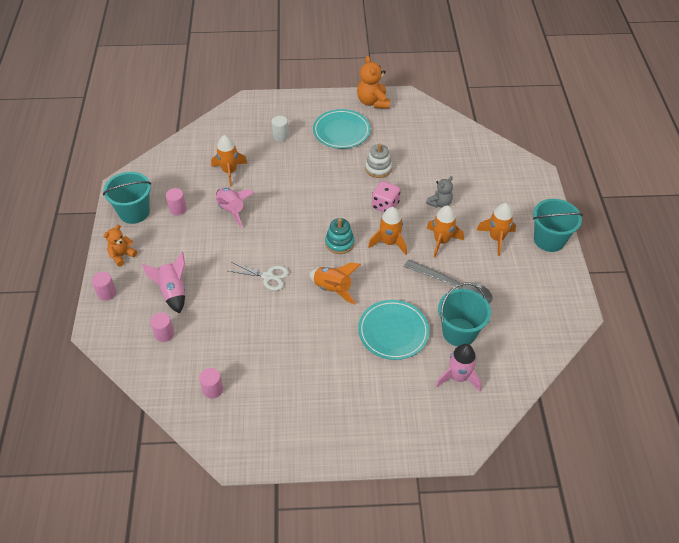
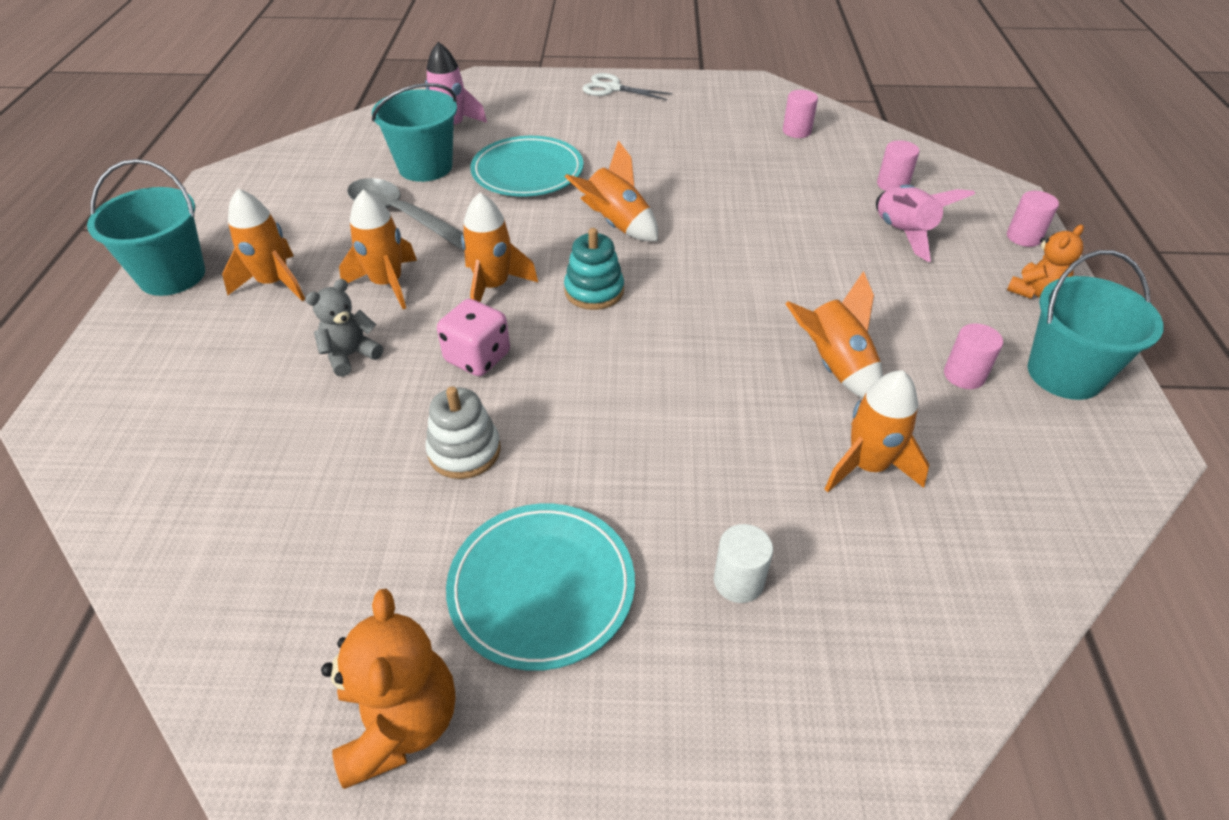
camera: 175 degrees left, 5 degrees down
(232, 210) = (834, 366): pink rocket -> orange rocket
(268, 276) = (734, 246): white scissors -> white scissors (612, 88)

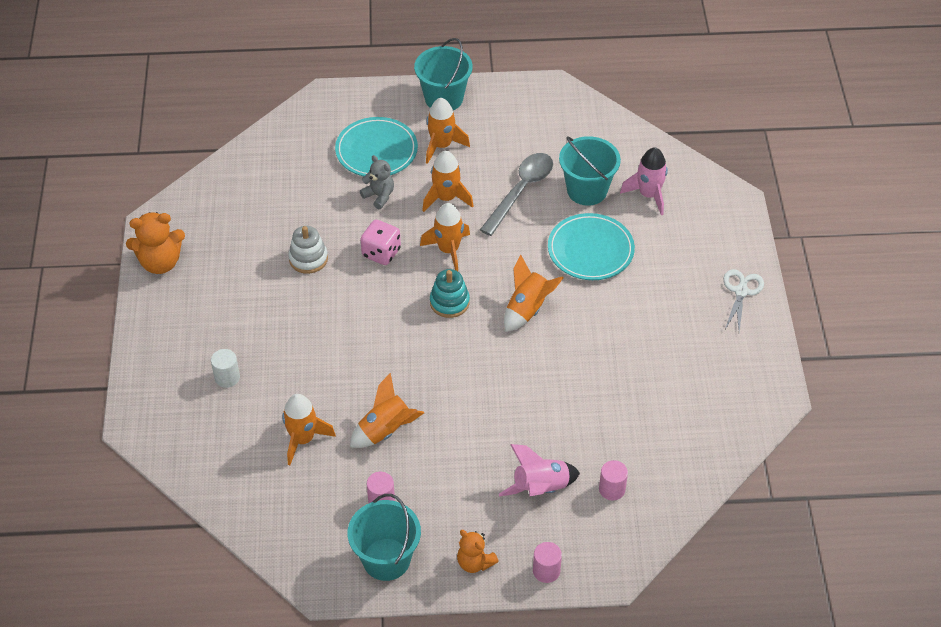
camera: 85 degrees right, 5 degrees up
(541, 587) = (224, 301): turquoise plate -> turquoise plate (376, 151)
(796, 131) = (690, 427): pink cylinder -> none

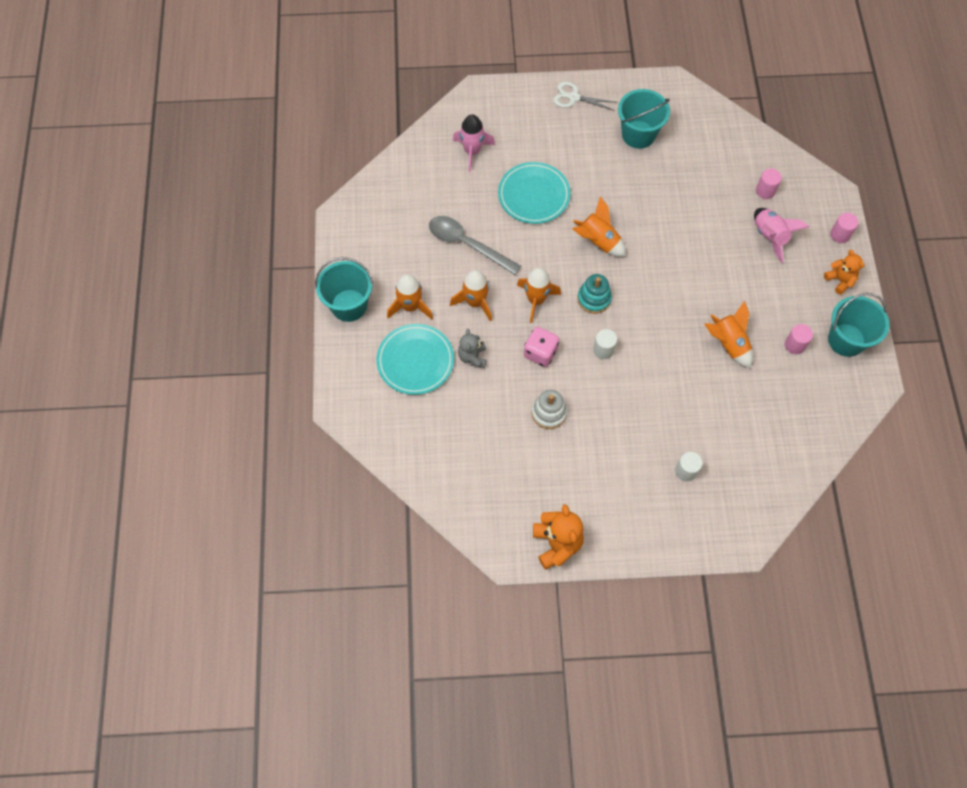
camera: 90 degrees left, 15 degrees up
(303, 439) = (743, 405): orange rocket -> none
(379, 196) = (472, 357): grey teddy bear -> grey teddy bear turned 45 degrees counterclockwise
(382, 309) = (603, 350): none -> white cylinder
(475, 562) = (840, 280): orange teddy bear -> orange teddy bear turned 75 degrees counterclockwise
(587, 190) = (467, 195): turquoise bucket -> turquoise bucket (638, 134)

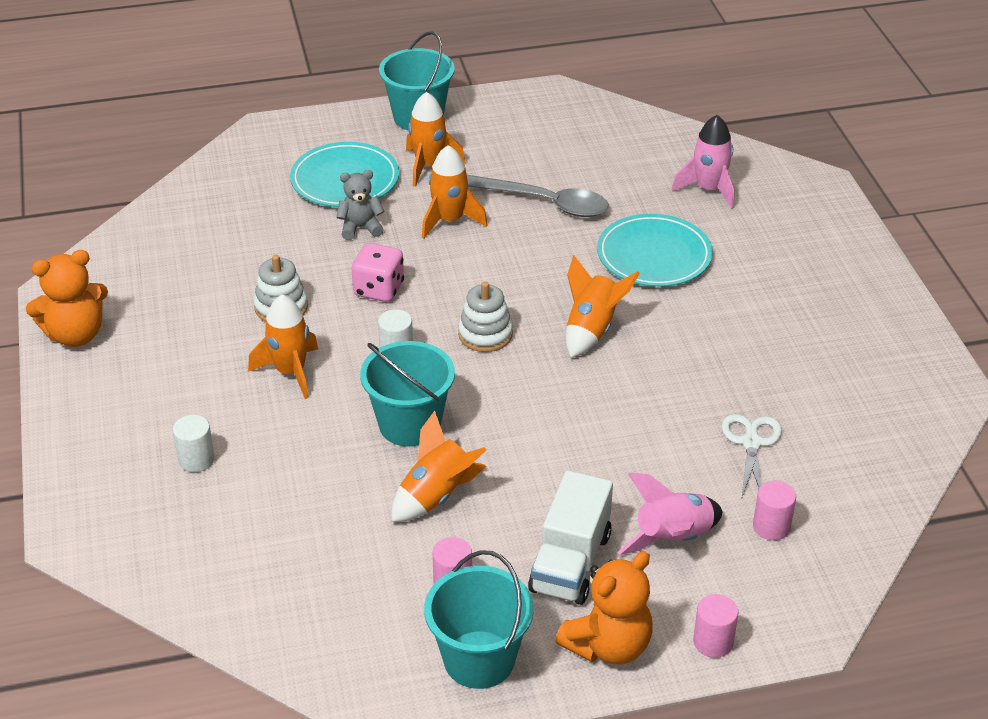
camera: 80 degrees right, 25 degrees down
(467, 244) = (544, 203): grey spoon -> grey spoon turned 90 degrees clockwise
(536, 300) = (468, 276): orange rocket -> orange rocket (290, 372)
(574, 97) = (861, 278): white scissors -> white scissors (751, 443)
(594, 299) = (485, 334): turquoise stacking toy -> white stacking toy
(638, 134) = (822, 356): turquoise bucket -> turquoise bucket (410, 424)
(783, 287) = (570, 562): none -> white truck
(840, 280) = (608, 645): orange teddy bear -> orange teddy bear, size x1.56

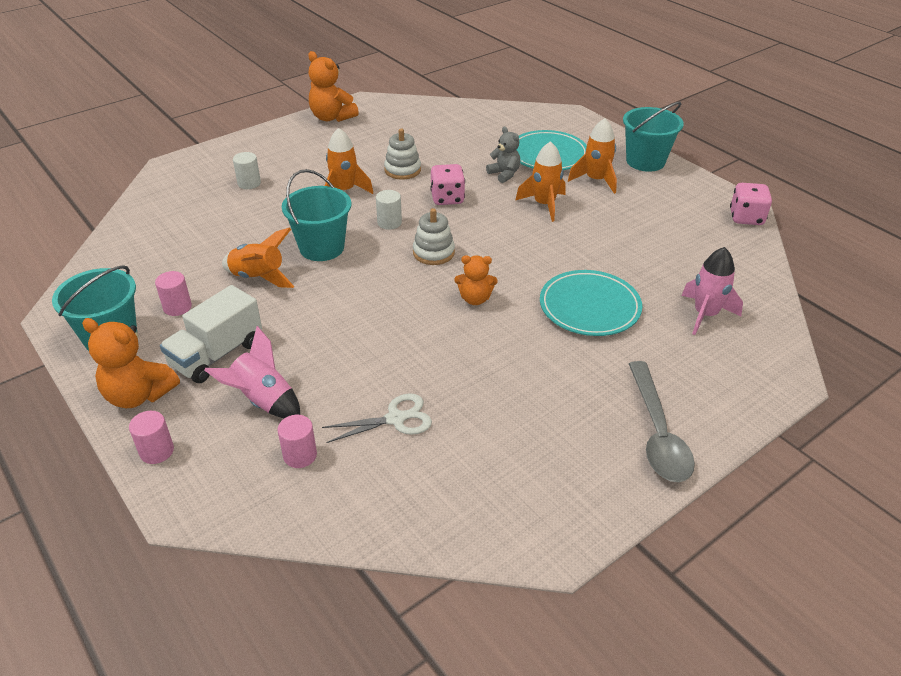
camera: 65 degrees right, 0 degrees up
(544, 203) = (604, 238): grey spoon -> grey spoon (657, 433)
(570, 562) = (217, 354): white truck -> white truck turned 45 degrees counterclockwise
(574, 99) = (746, 218): none -> pink dice
(592, 329) = (475, 299): orange rocket -> orange teddy bear

